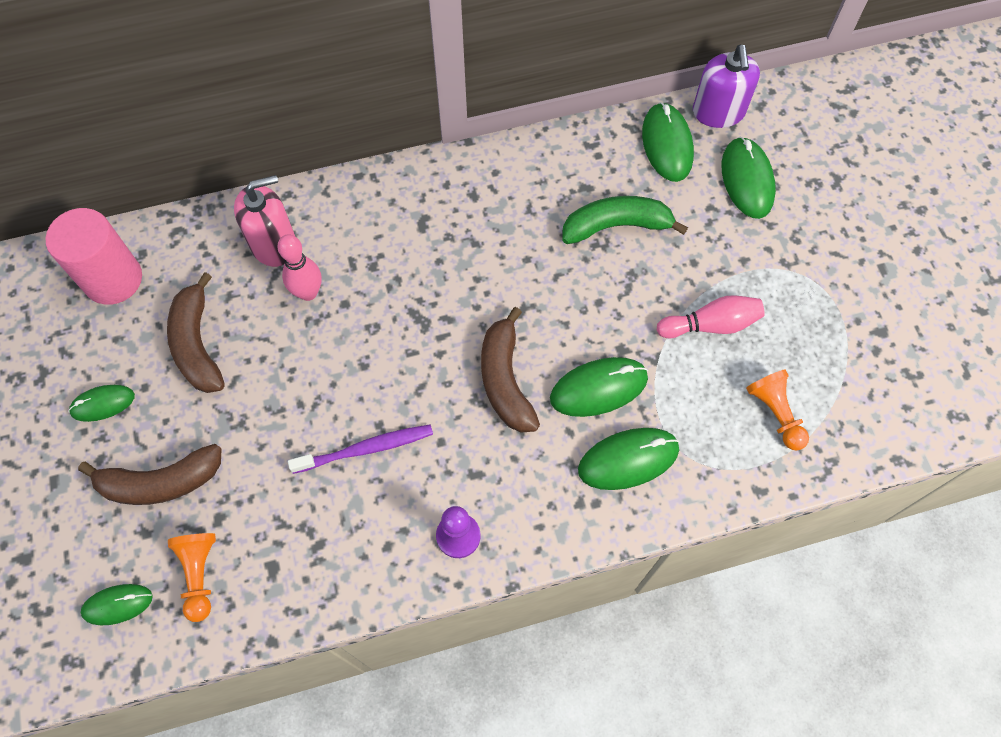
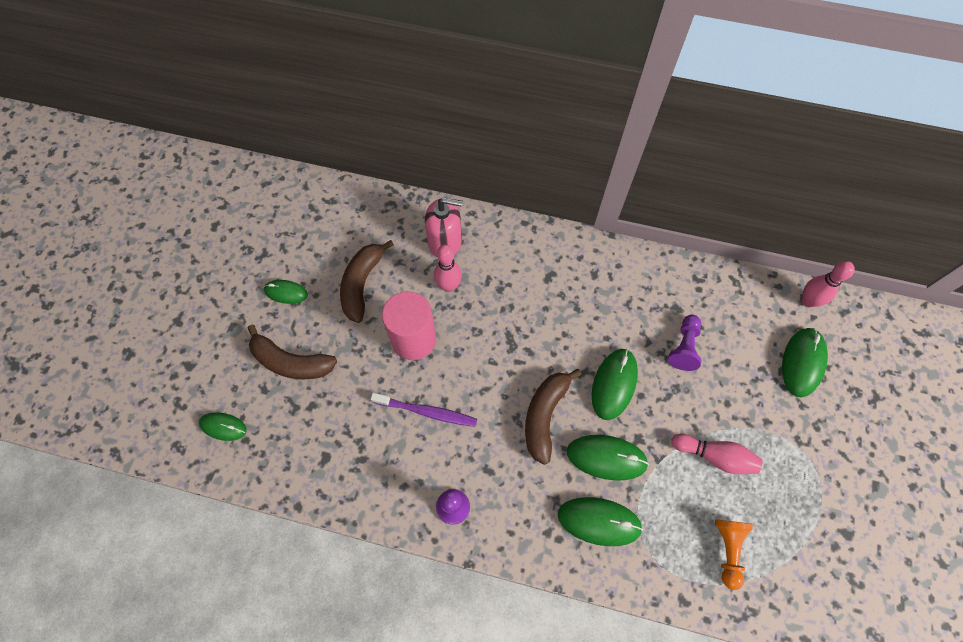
camera: 30 degrees right, 0 degrees up
(113, 279) = (336, 215): pink cylinder -> pink cylinder (413, 339)
(199, 575) = (280, 436): orange pawn -> none
(616, 226) = (684, 347): green banana -> purple pawn
(667, 145) = (755, 306): green mouse -> green mouse (614, 384)
(718, 112) = (808, 301): purple soap dispenser -> pink bowling pin

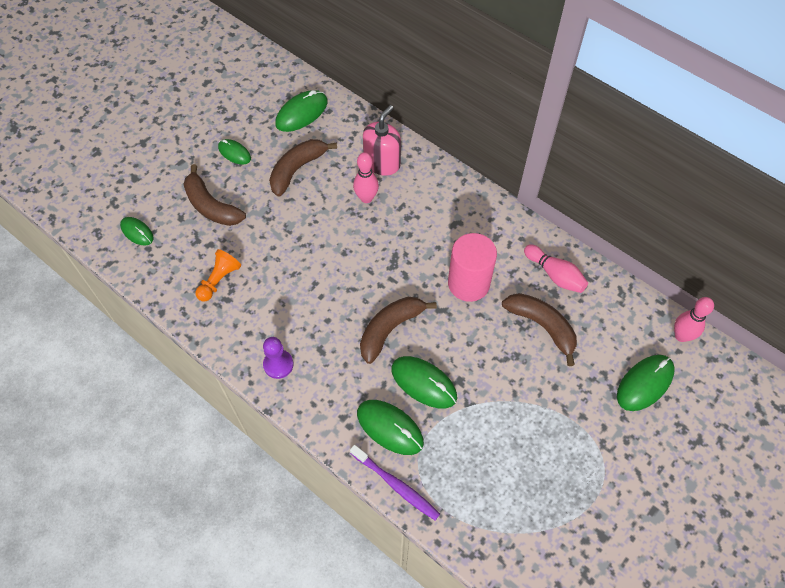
camera: 25 degrees right, 5 degrees down
(413, 339) = (315, 227): pink cylinder -> pink cylinder (468, 283)
(427, 412) = (296, 286): purple toothbrush -> purple toothbrush (396, 485)
(445, 242) = (382, 163): pink soap dispenser -> pink soap dispenser turned 90 degrees counterclockwise
(614, 384) = (463, 330): green mouse -> green mouse (301, 113)
(684, 347) = (542, 326): purple pawn -> brown banana
(714, 456) = (518, 423): pink bowling pin -> pink bowling pin (555, 275)
(728, 549) = (487, 498): orange pawn -> orange pawn (219, 280)

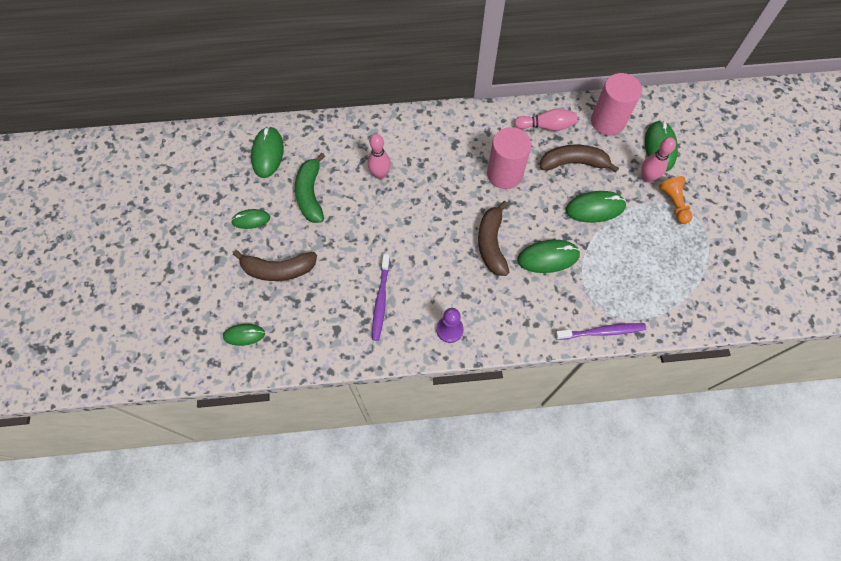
camera: 45 degrees left, 5 degrees up
(219, 280) = (345, 313): orange pawn -> orange pawn (673, 203)
(254, 295) = (381, 301): none -> purple toothbrush
(297, 169) = (310, 194): brown banana -> green banana
(382, 163) = (363, 143): pink soap dispenser -> none
(390, 428) = (560, 302): green mouse -> green mouse (595, 208)
(620, 318) = (607, 122): none -> pink cylinder
(681, 336) = (648, 104): pink bowling pin -> pink bowling pin (647, 178)

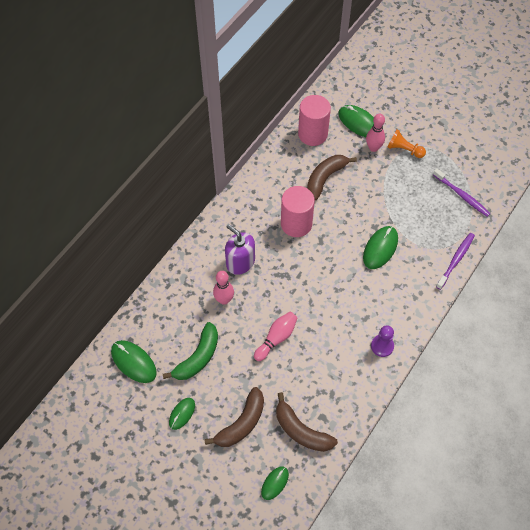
camera: 50 degrees left, 5 degrees down
(310, 194) = (198, 357): green banana -> green banana turned 90 degrees counterclockwise
(381, 301) = (325, 373): purple toothbrush -> purple toothbrush (462, 196)
(426, 160) = (240, 262): none -> purple soap dispenser
(491, 244) = (341, 273): brown banana -> brown banana (301, 431)
(546, 126) = (282, 171): pink bowling pin -> pink bowling pin (276, 338)
(595, 208) = (369, 194): green mouse -> none

